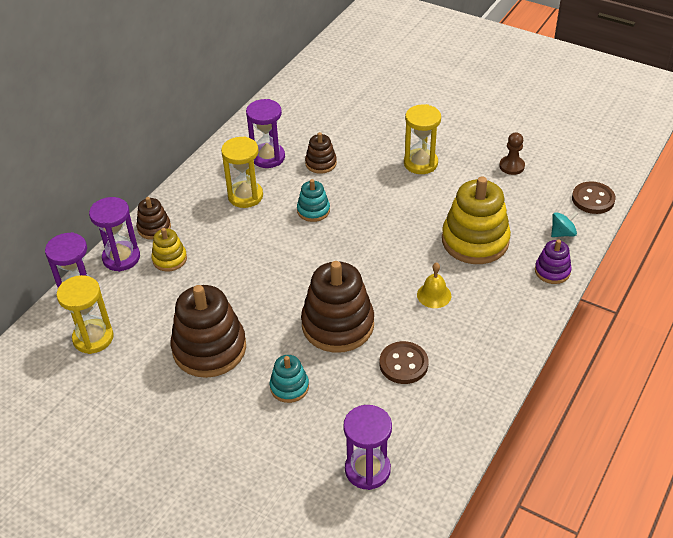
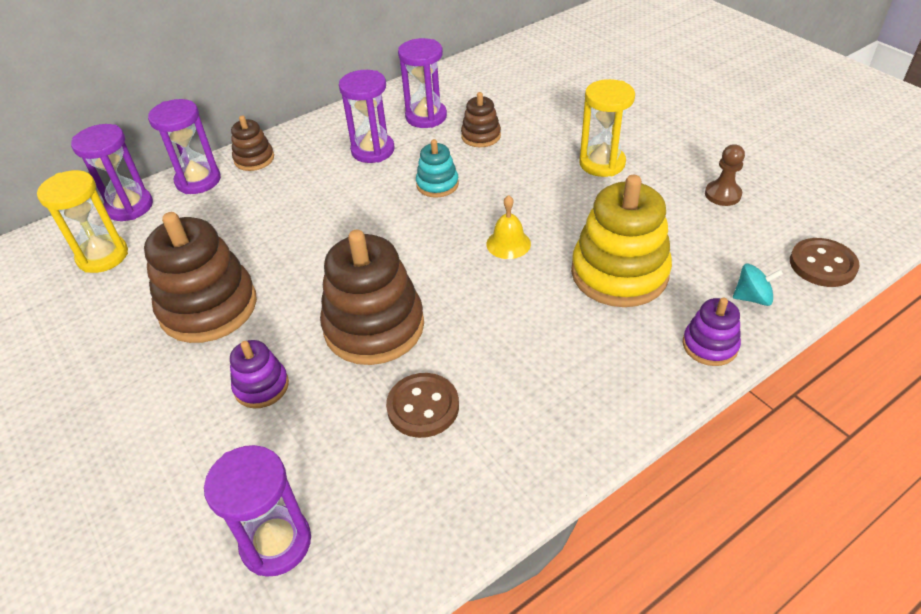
camera: 25 degrees right, 0 degrees up
(169, 259) = (244, 195): yellow stacking toy -> none
(245, 196) = (373, 150): yellow hourglass -> purple hourglass
(289, 387) = (261, 386): turquoise stacking toy -> purple stacking toy
(434, 295) = (521, 327): yellow bell -> yellow bell (508, 243)

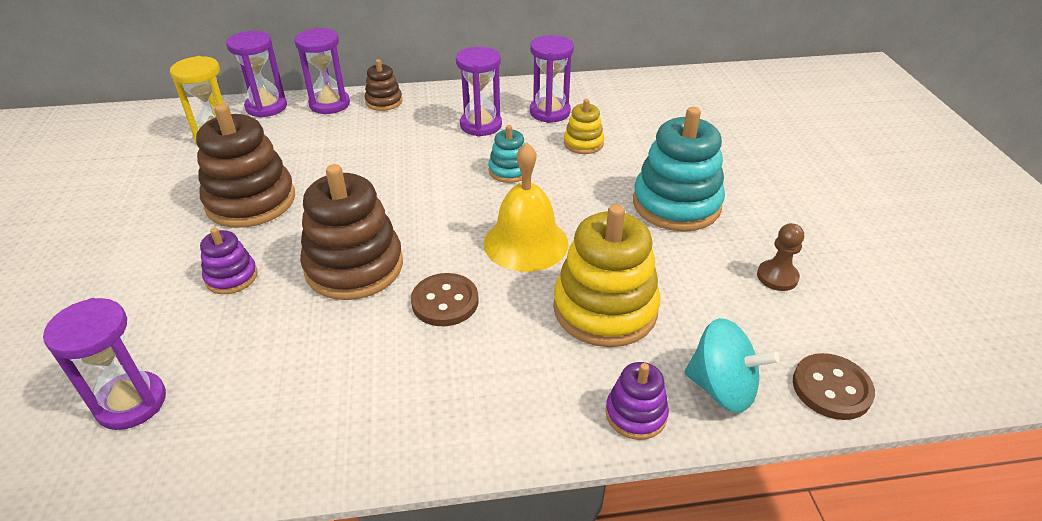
camera: 25 degrees right, 5 degrees down
(423, 407) = (332, 349): brown button -> brown button (445, 302)
(481, 136) = (583, 143): brown stacking toy -> yellow stacking toy
(508, 243) = (526, 243): yellow bell -> yellow bell, size x1.86
(602, 163) = (676, 204): yellow hourglass -> turquoise stacking toy
(752, 298) = (722, 388): turquoise spinning top -> turquoise spinning top, size x1.66

